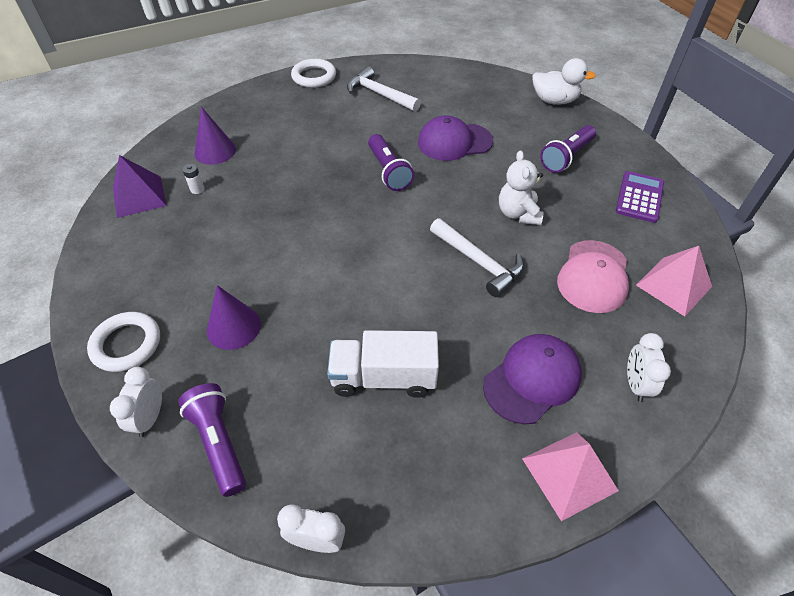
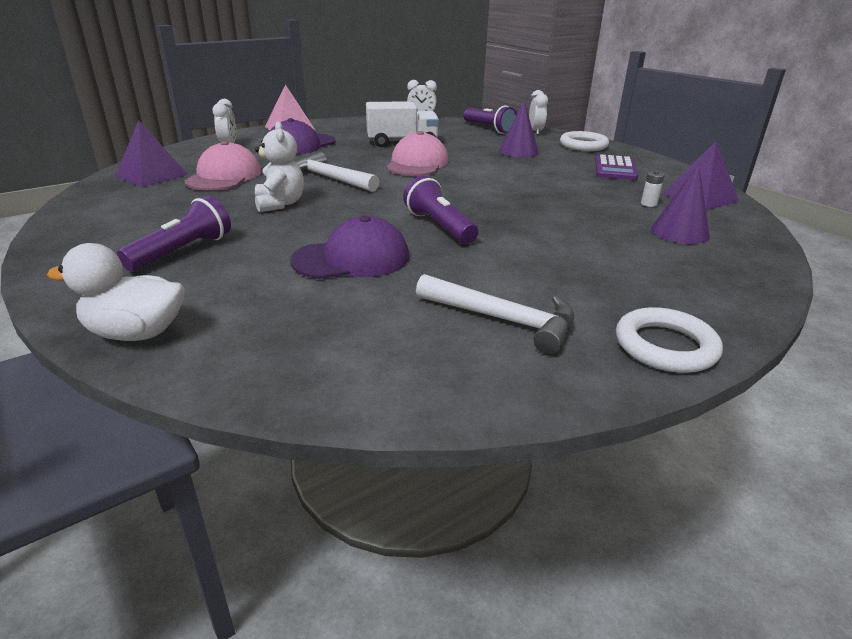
camera: 170 degrees right, 20 degrees down
(378, 295) = (417, 164): none -> pink cap
(639, 197) = (117, 221): purple calculator -> purple calculator (615, 169)
(673, 285) = (151, 175): pink pyramid -> purple pyramid

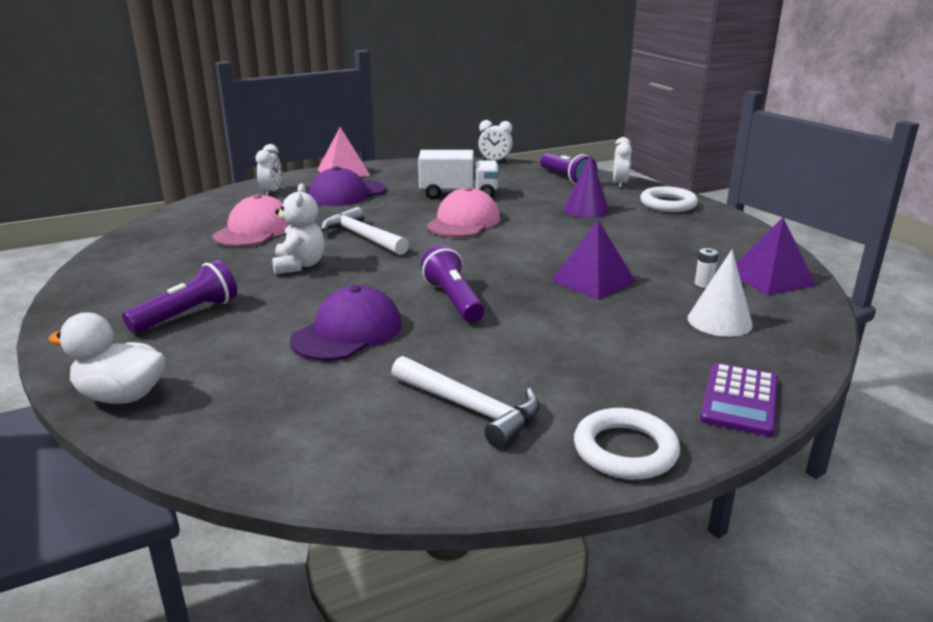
camera: 10 degrees right, 5 degrees down
(151, 175) = (183, 226): purple pyramid -> purple pyramid (593, 281)
(352, 259) = (347, 332): purple cap -> purple cap turned 45 degrees counterclockwise
(615, 169) = (689, 237): purple calculator -> purple calculator (739, 400)
(679, 232) = (719, 321): purple cone -> white cone

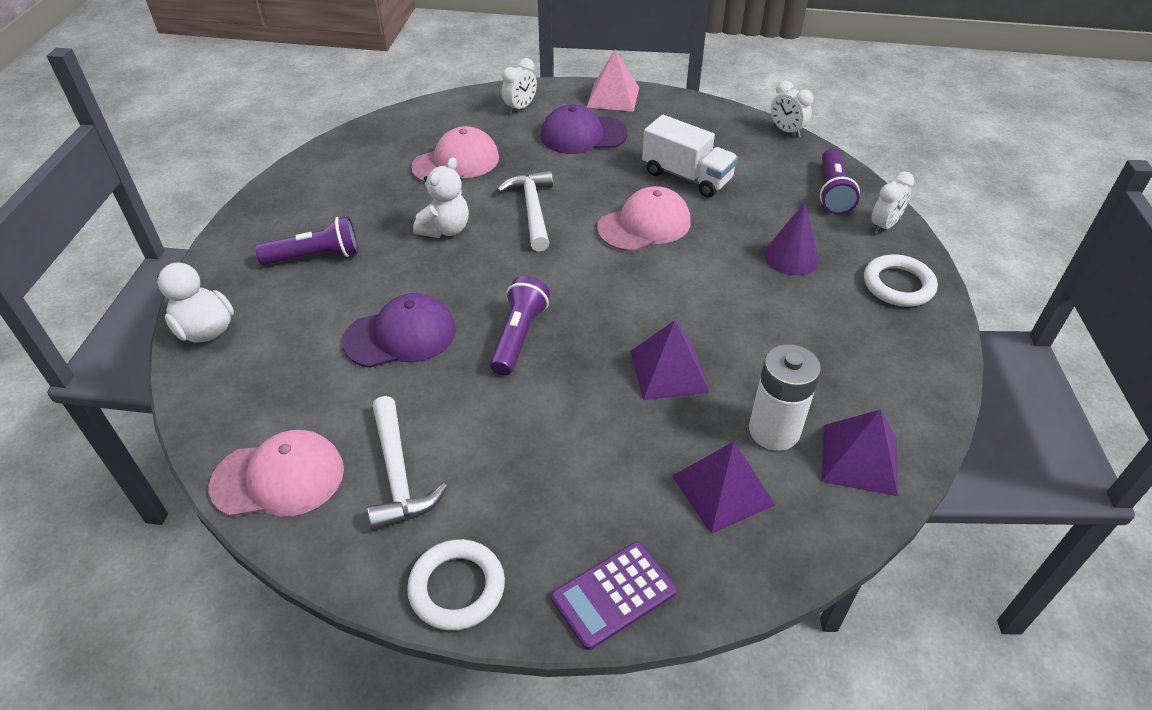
camera: 35 degrees right, 20 degrees up
(356, 458) = (279, 478): none -> pink cap
(703, 284) = (774, 430): white battery -> white battery, size x2.43
(719, 321) = (722, 490): white cone -> purple pyramid

